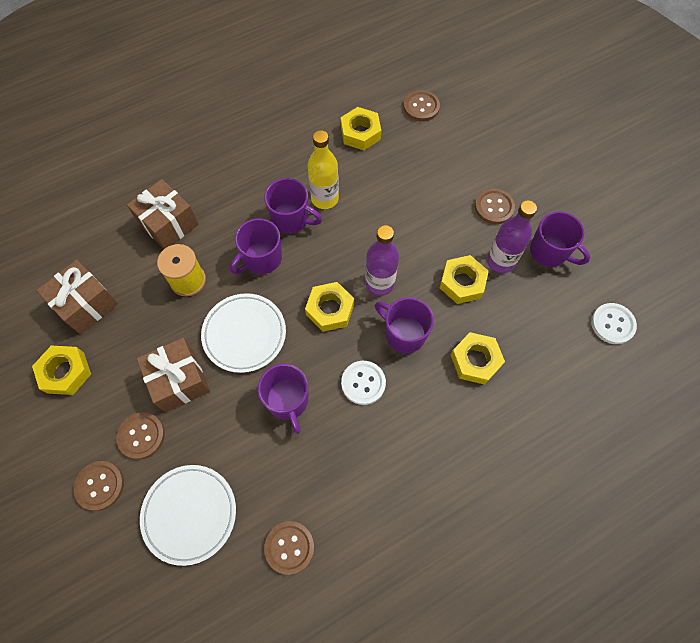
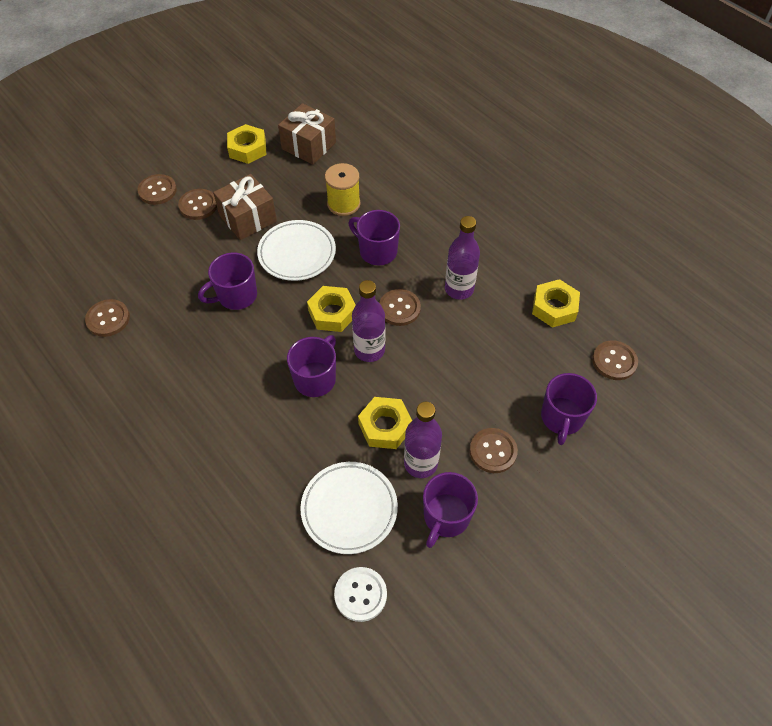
camera: 80 degrees right, 10 degrees down
(168, 224) = (398, 178): brown gift -> none
(190, 514) = (136, 249): white plate -> white plate (349, 509)
(291, 219) = (427, 266): purple mug -> purple mug (561, 418)
(325, 198) = (459, 289): yellow bottle -> purple bottle
(336, 250) = (399, 308): none -> brown button
(363, 383) = (259, 351): white button -> none
(475, 360) = (294, 447): yellow nut -> none

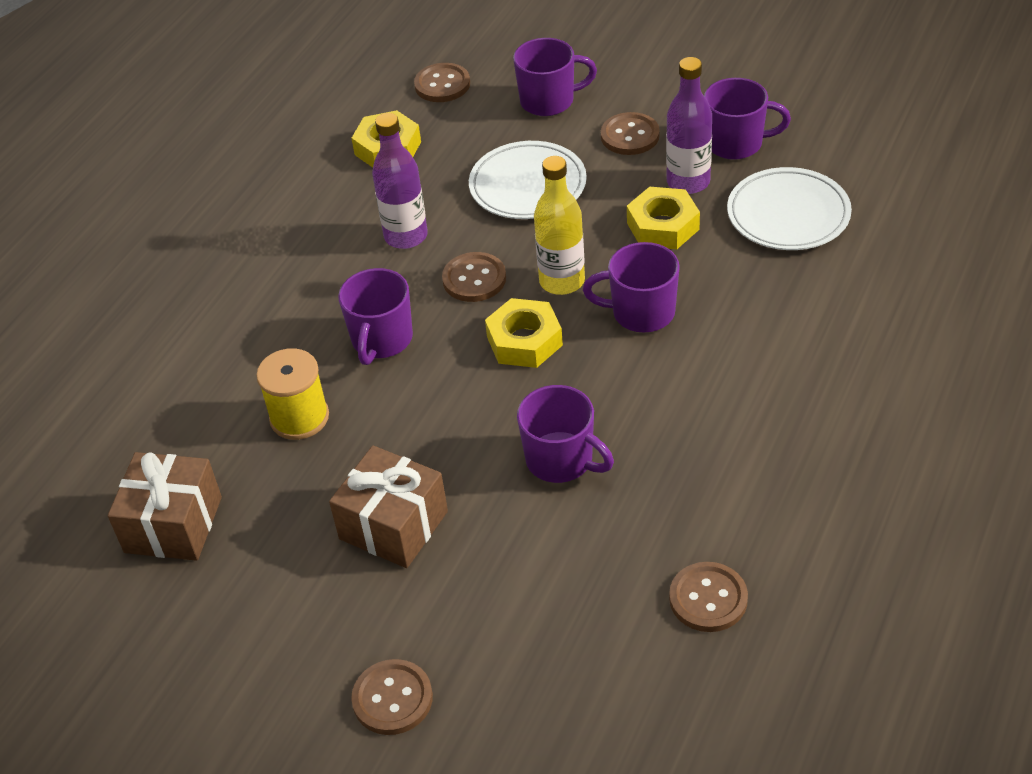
camera: 110 degrees left, 10 degrees down
(198, 205) = (398, 612): brown button -> none
(247, 149) = (217, 613): yellow nut -> none
(297, 253) = (435, 428): white plate -> white plate (528, 186)
(360, 594) = (870, 171): white button -> none
(369, 350) = (562, 281): purple bottle -> yellow bottle

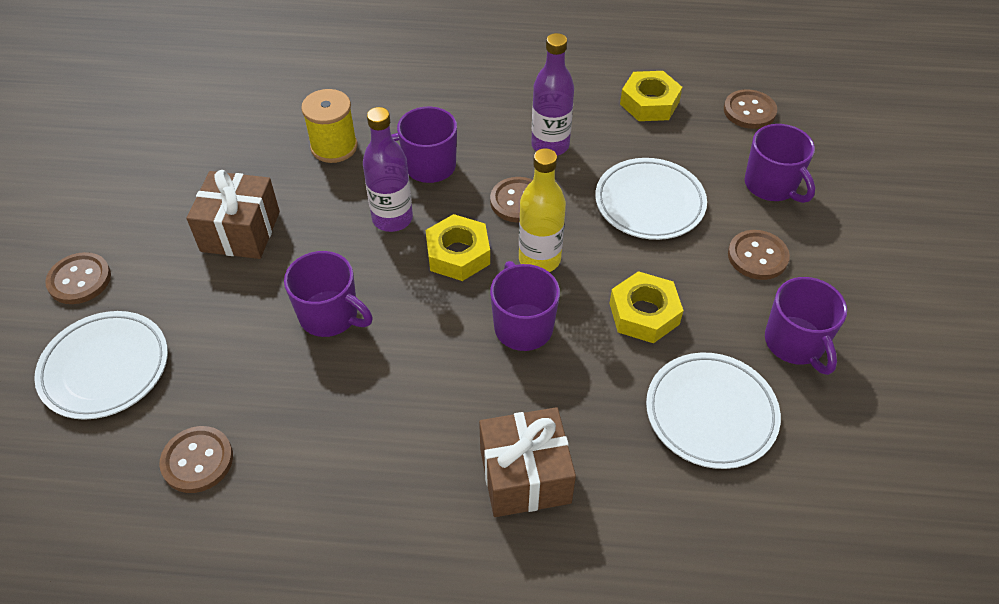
camera: 65 degrees right, 5 degrees up
(173, 524) = (219, 117): brown gift -> brown gift (525, 476)
(548, 677) = (105, 368): none -> white plate
(561, 460) = (330, 316): purple mug -> purple mug turned 75 degrees counterclockwise
(688, 182) = (716, 318): purple bottle -> purple bottle (392, 219)

